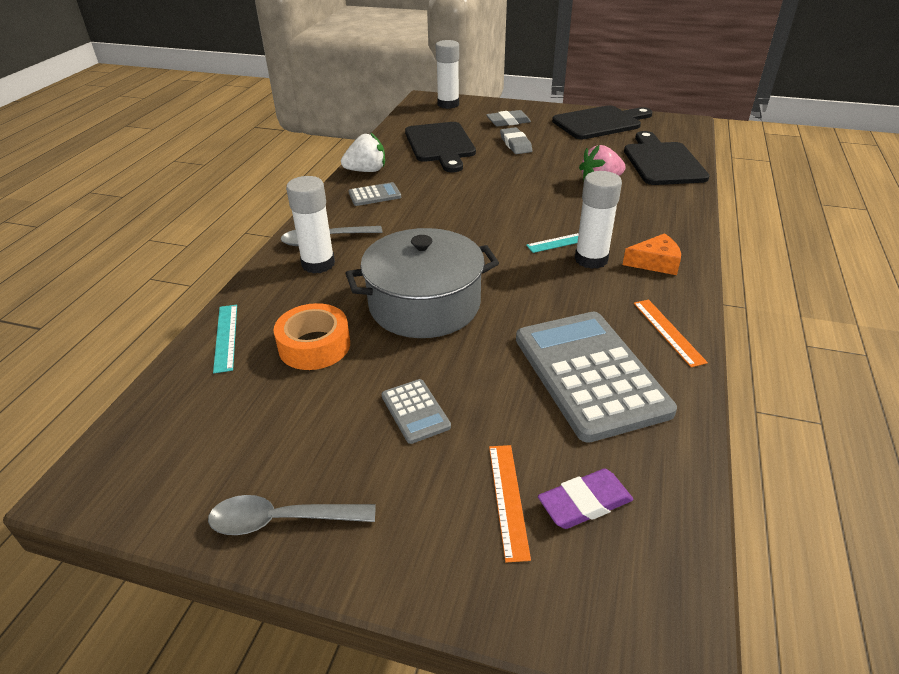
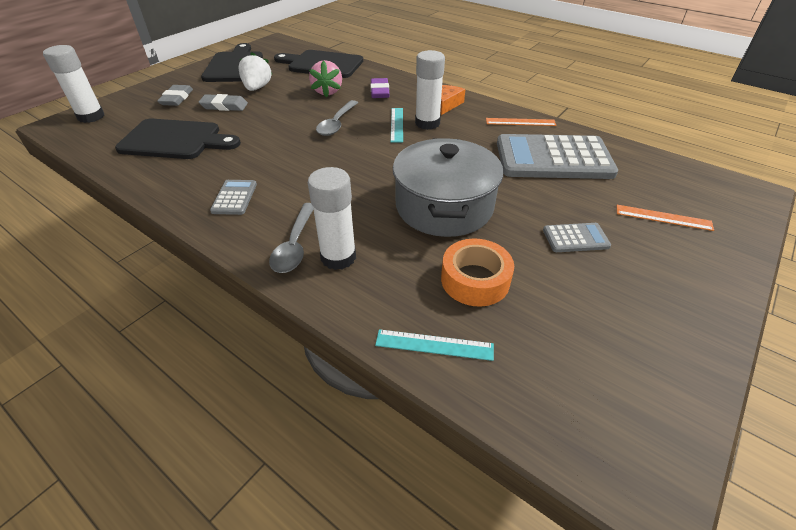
camera: 70 degrees left, 5 degrees up
(282, 520) = (688, 329): grey spoon -> grey spoon (337, 123)
(366, 171) = (175, 193): white strawberry -> white strawberry (257, 88)
(584, 502) = (665, 191): purple eraser -> purple eraser (379, 91)

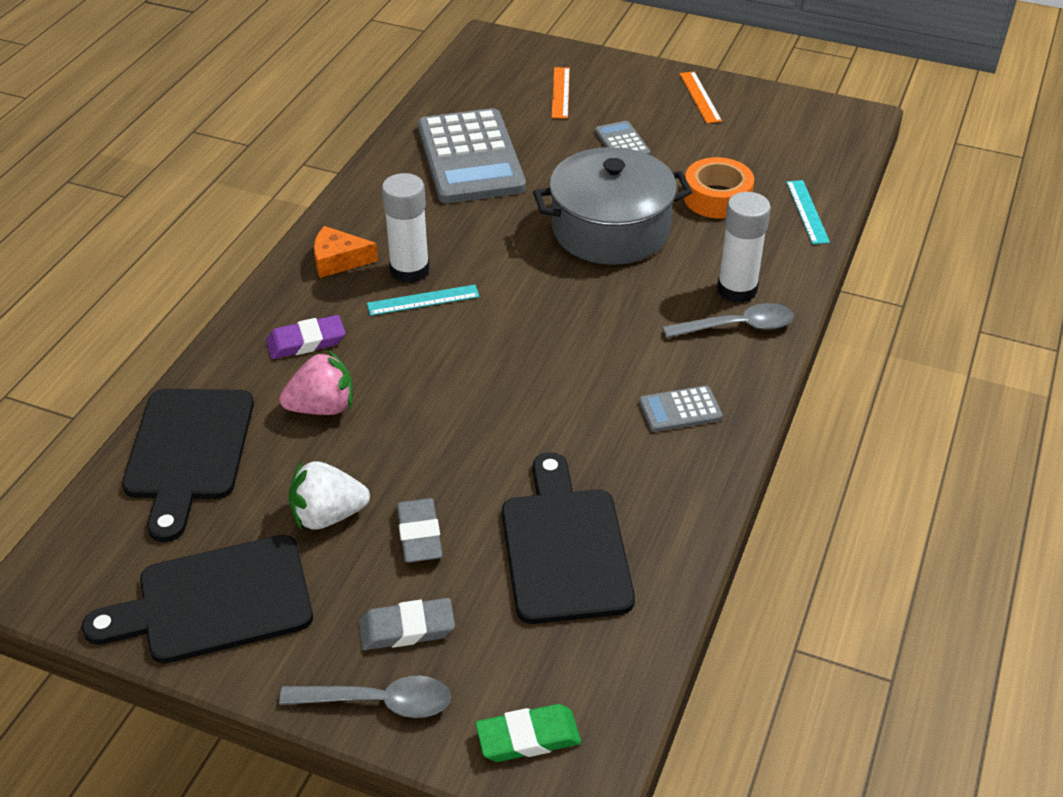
camera: 105 degrees left, 0 degrees up
(91, 117) = (528, 737): white glue stick -> green eraser
(337, 123) = (440, 365): grey spoon -> grey spoon (378, 702)
(520, 122) = (378, 186): orange ruler -> orange ruler (700, 97)

